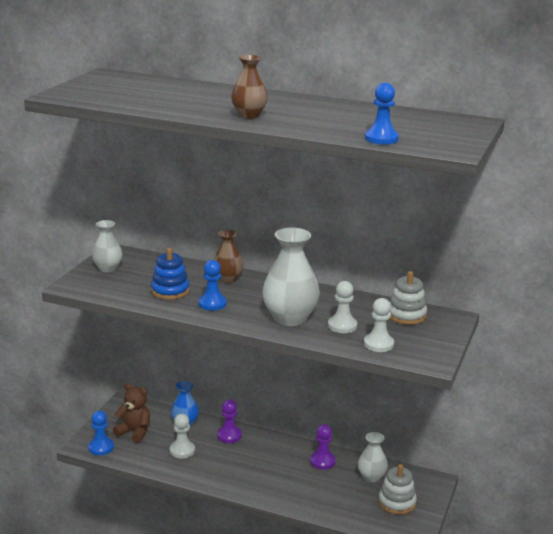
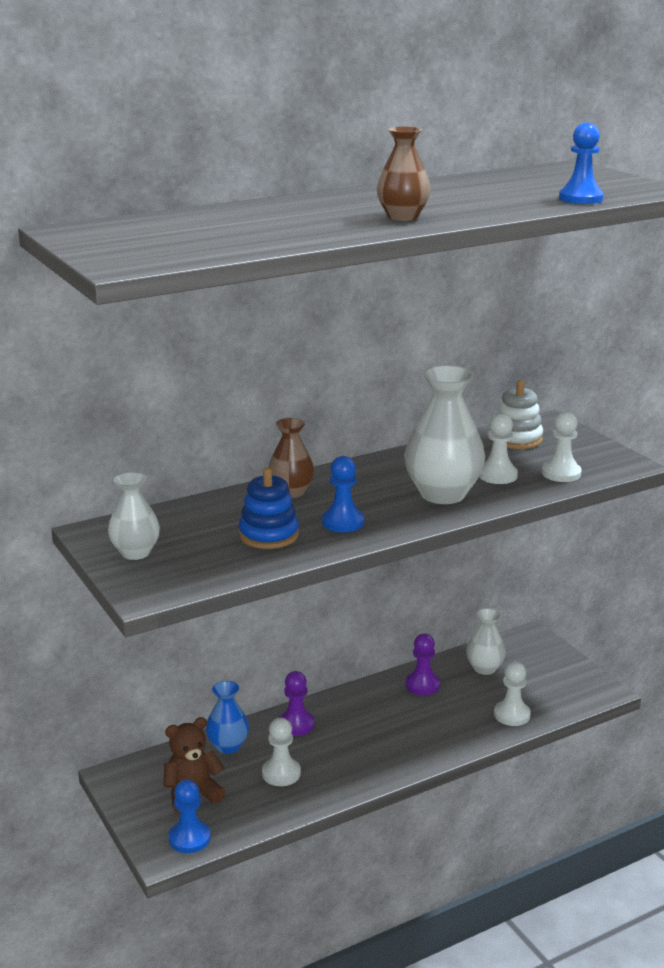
camera: 50 degrees left, 0 degrees up
(336, 507) = (512, 715): none -> white pawn
(397, 502) = (542, 674): white stacking toy -> none

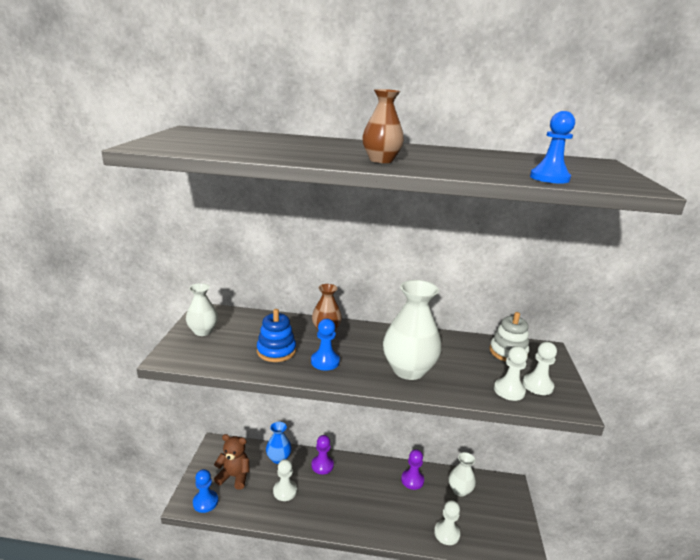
camera: 35 degrees right, 0 degrees up
(497, 475) = (461, 372): white pawn -> white pawn (537, 385)

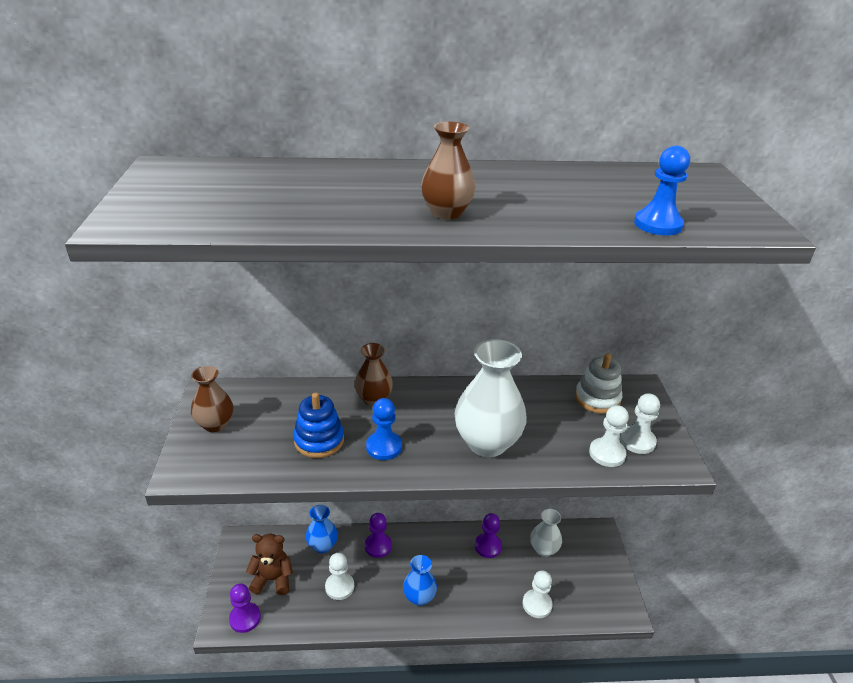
camera: 10 degrees left, 10 degrees up
(203, 331) = (215, 424): white vase -> brown vase
(205, 502) = (245, 618): blue pawn -> purple pawn
(347, 510) = (419, 597): none -> blue vase

